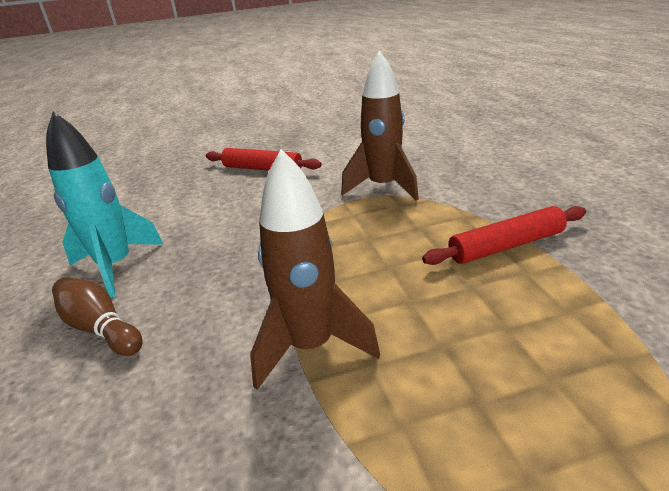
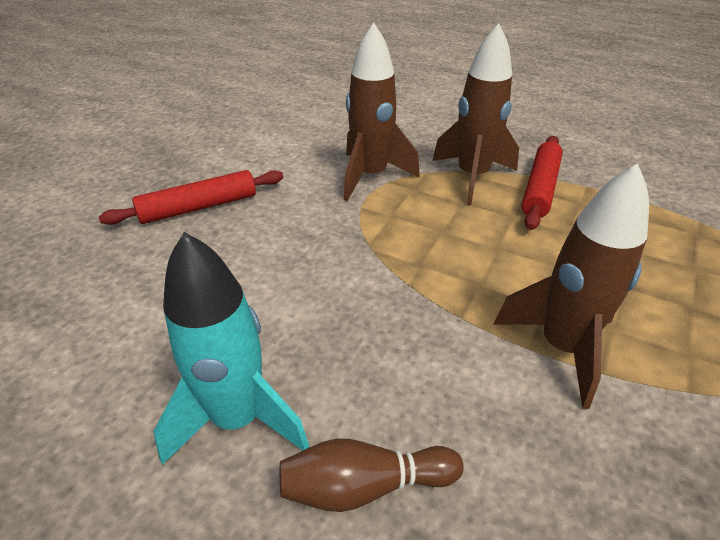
camera: 50 degrees left, 10 degrees up
(459, 215) = (472, 177): none -> brown rocket

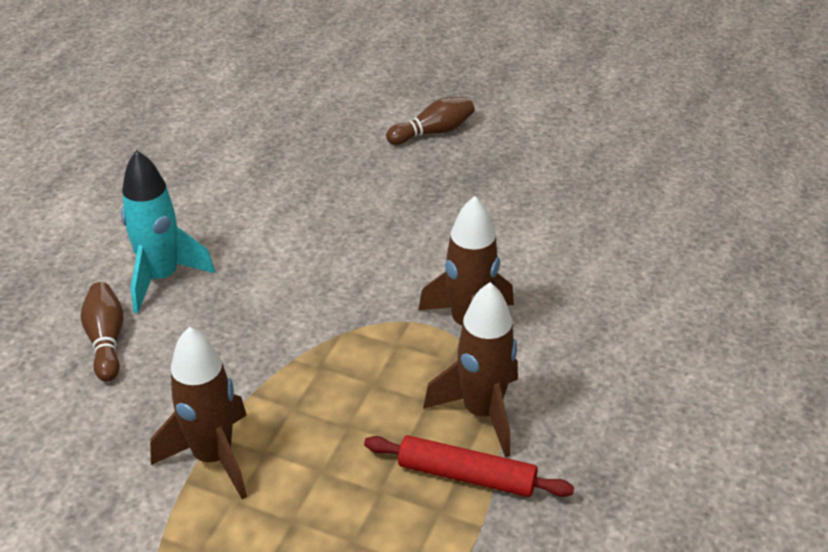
camera: 85 degrees right, 0 degrees up
(77, 177) = (433, 132): none -> brown bowling pin
(199, 207) = (395, 213): red rolling pin -> none

